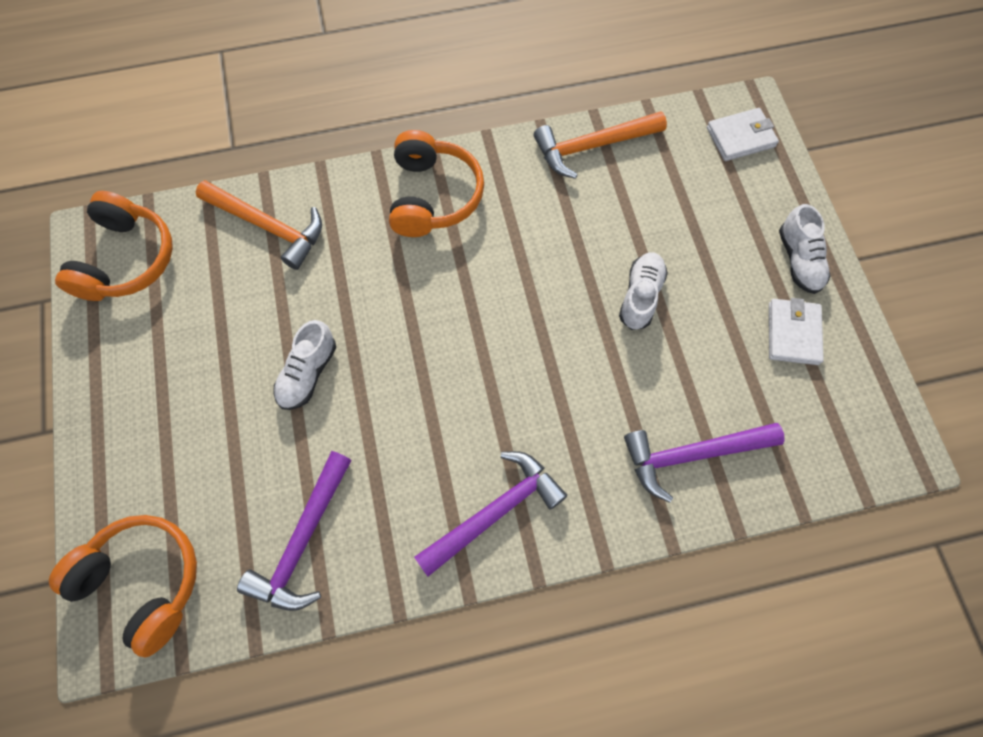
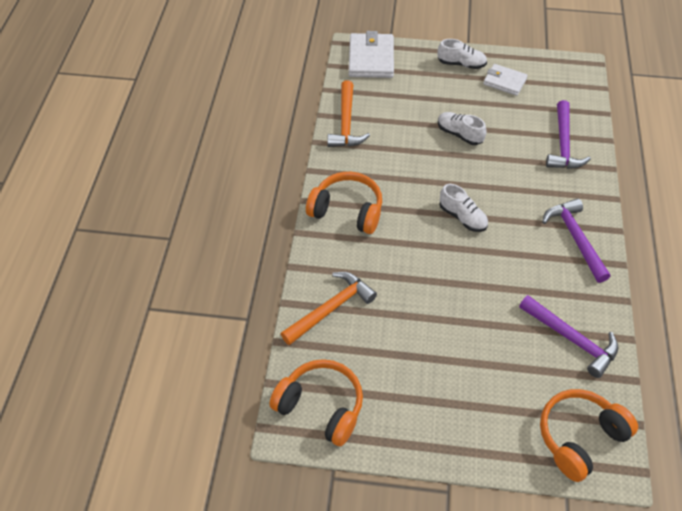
camera: 70 degrees left, 15 degrees down
(308, 373) = (456, 311): white shoe -> white shoe (462, 217)
(740, 137) = (371, 59): white wallet -> white wallet, size x1.58

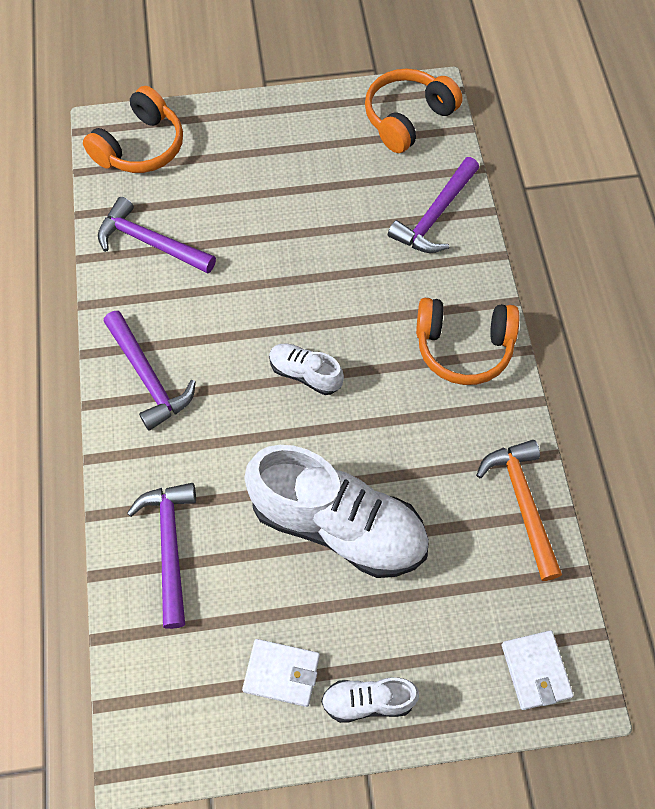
camera: 165 degrees right, 10 degrees up
(321, 407) = (408, 118): orange headphones -> orange headphones turned 120 degrees clockwise
(331, 308) = (435, 216): orange hammer -> purple hammer
(371, 59) = (536, 671): white wallet -> white wallet, size x0.63
(459, 134) = (338, 525): white shoe -> white shoe, size x2.15

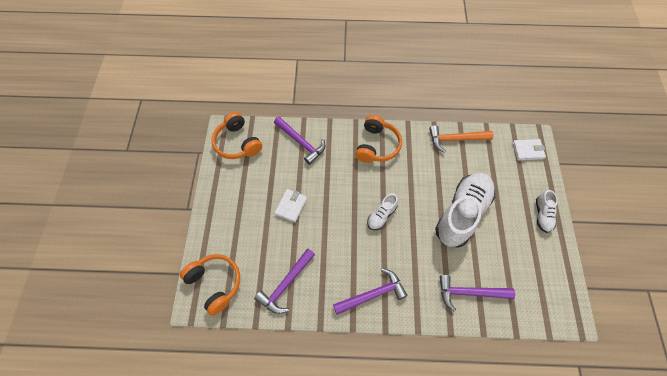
camera: 80 degrees left, 0 degrees up
(281, 673) = (531, 249): white wallet -> white wallet (291, 206)

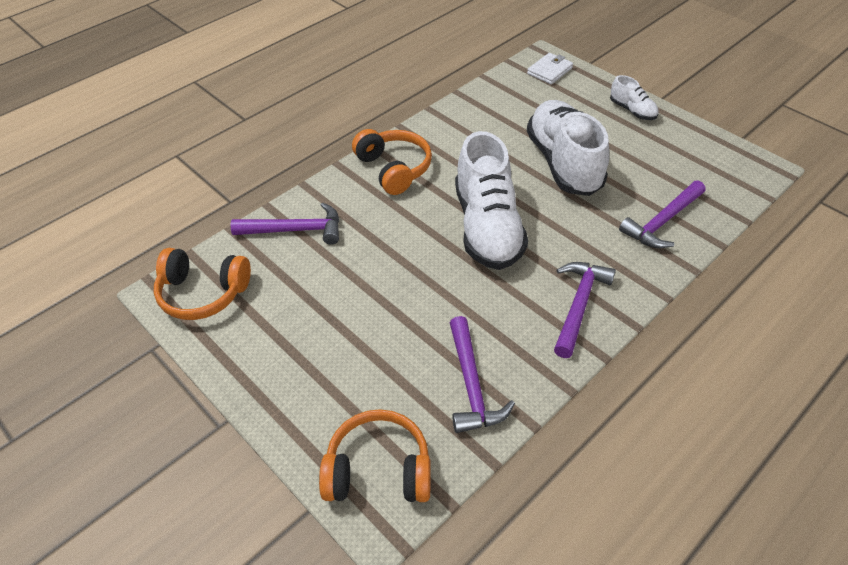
camera: 45 degrees left, 15 degrees down
(291, 206) = (369, 302): white wallet -> none
(381, 216) = (487, 227): white shoe -> white shoe, size x2.15
(455, 139) = (470, 107): orange hammer -> none

